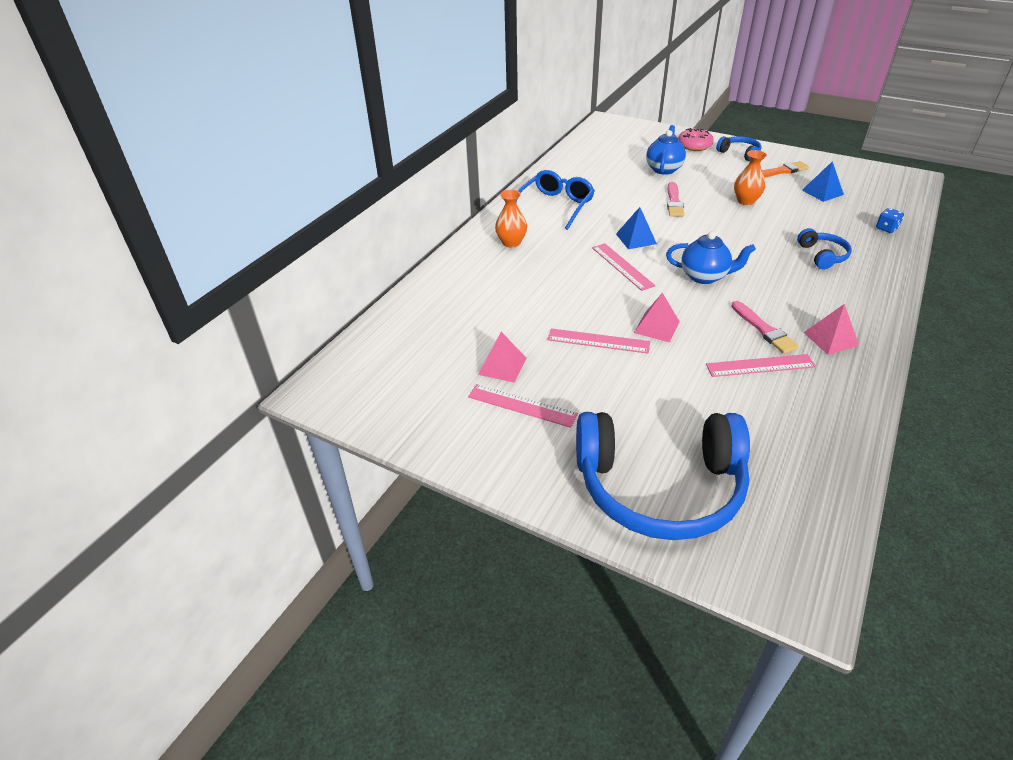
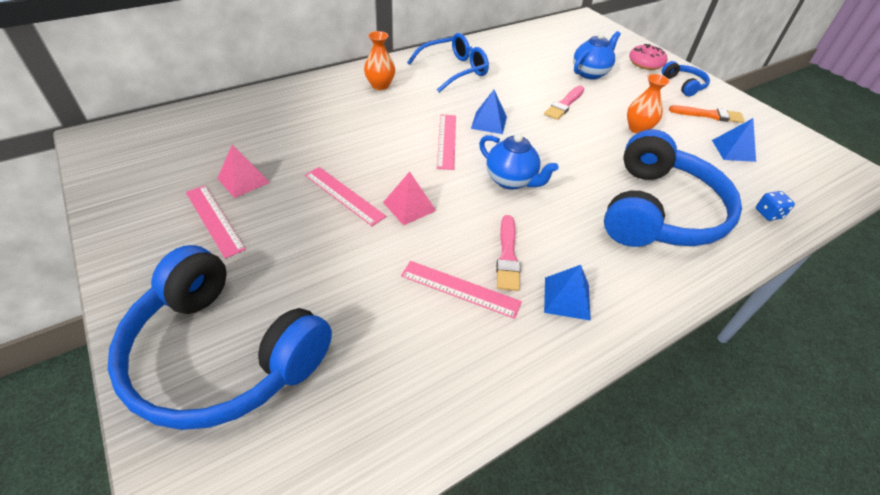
camera: 25 degrees right, 5 degrees up
(822, 255) = (659, 211): blue headphones -> blue headphones, size x2.30
(830, 339) = (567, 298): pink pyramid -> blue pyramid

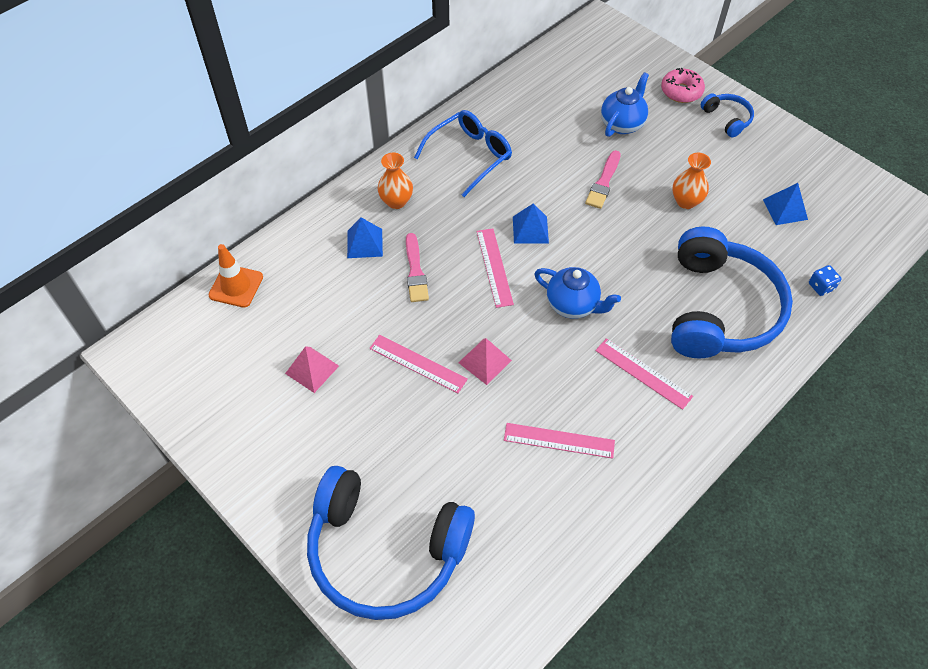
camera: 10 degrees left, 10 degrees up
(214, 220) = (308, 423): pink ruler -> pink ruler (643, 373)
(215, 112) = (236, 286): none -> orange traffic cone
(507, 256) = (591, 395): pink brush -> pink brush (415, 271)
(567, 298) = (652, 427): blue pyramid -> blue pyramid (364, 243)
(709, 115) = (757, 162): orange brush -> none

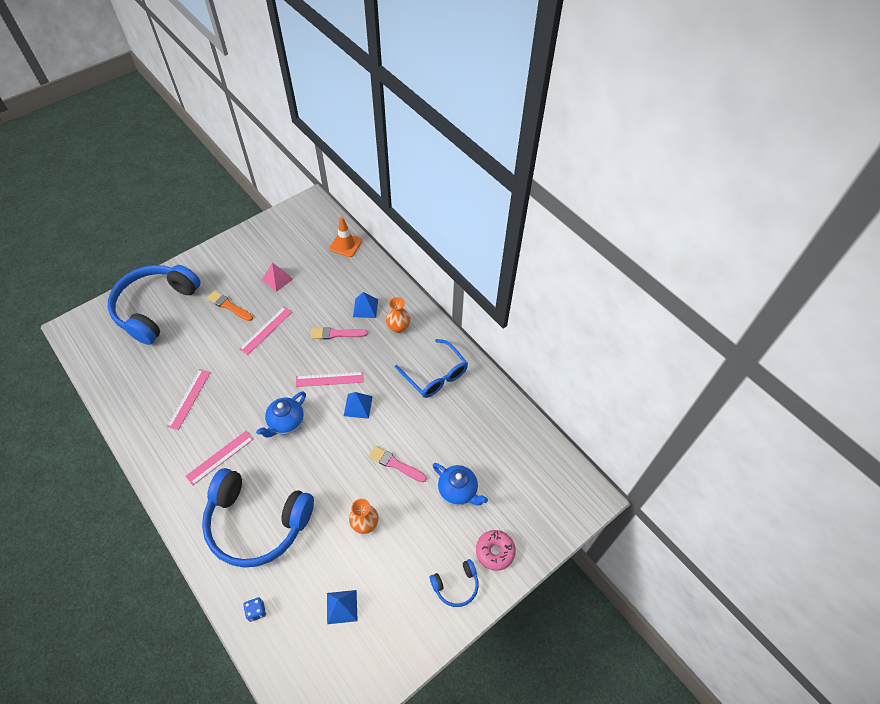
camera: 95 degrees right, 0 degrees up
(373, 429) = (229, 306): none -> orange brush
(485, 361) = (257, 365): pink pyramid -> none

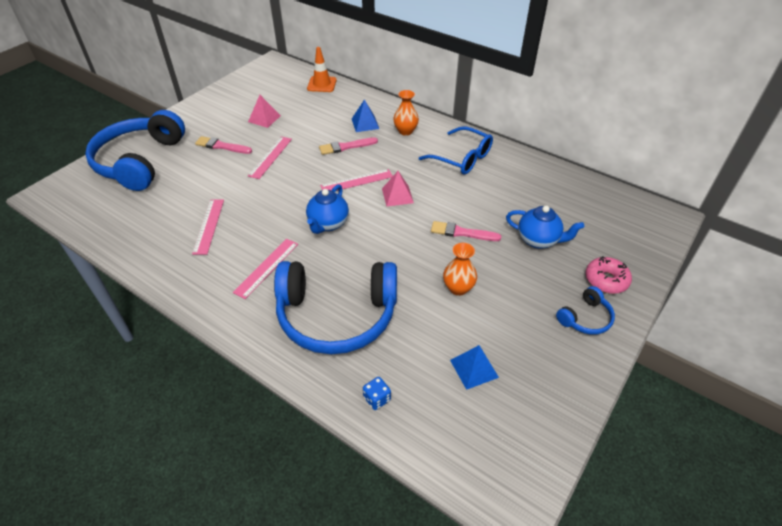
camera: 15 degrees left, 10 degrees down
(229, 306) = (221, 146): orange brush -> pink brush
(358, 406) = (397, 195): blue pyramid -> pink pyramid

